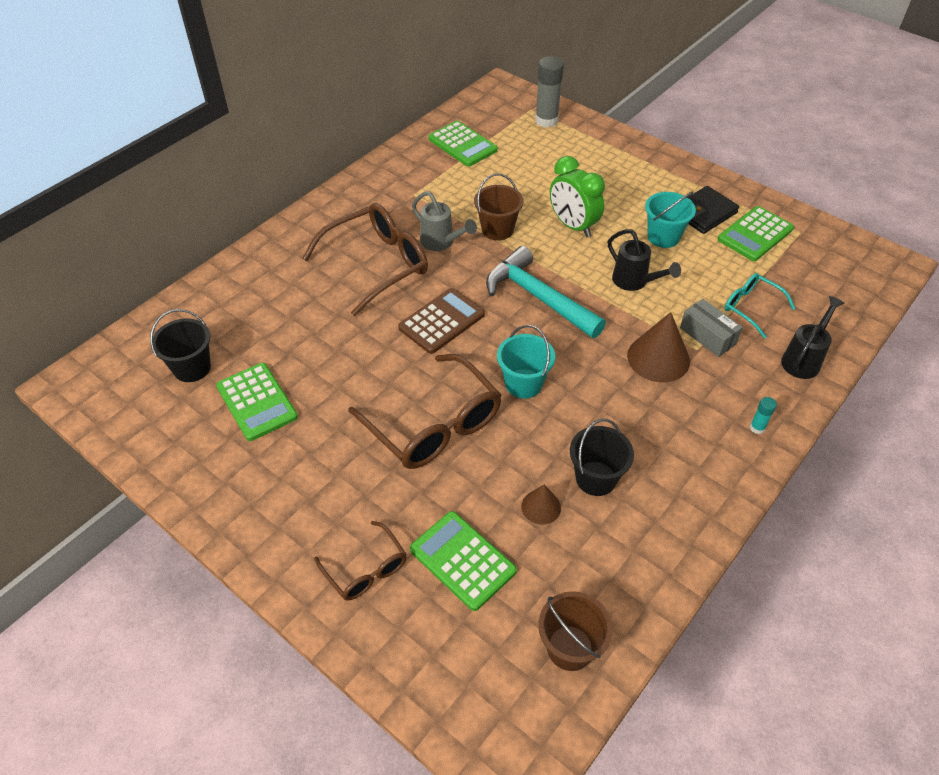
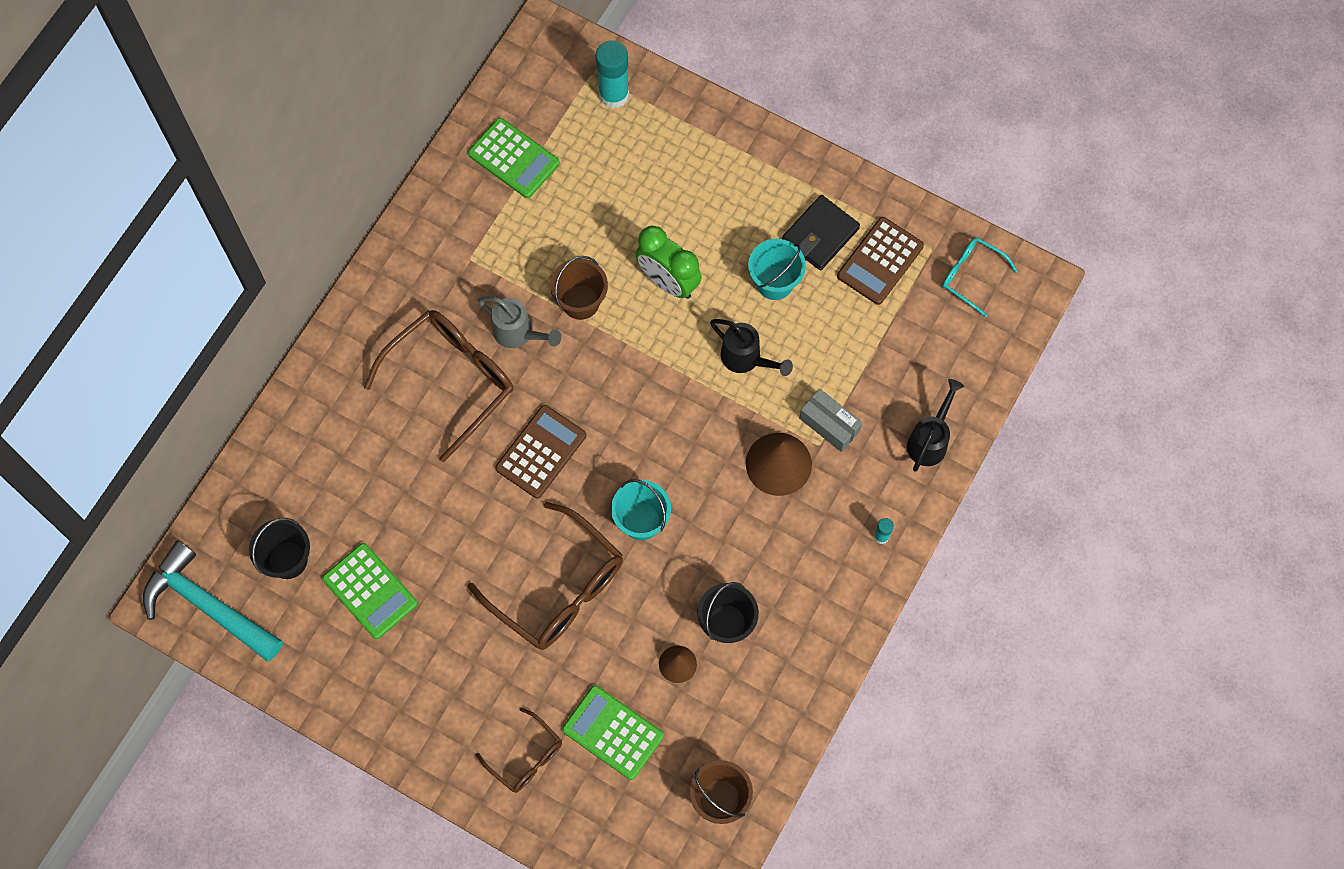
camera: 10 degrees left, 20 degrees up
(538, 297) = (642, 399): turquoise hammer -> turquoise hammer (208, 605)
(546, 120) = (614, 95): grey glue stick -> turquoise glue stick
(751, 308) = (876, 376): turquoise glasses -> turquoise glasses (971, 276)
(755, 234) = (880, 261): green calculator -> brown calculator

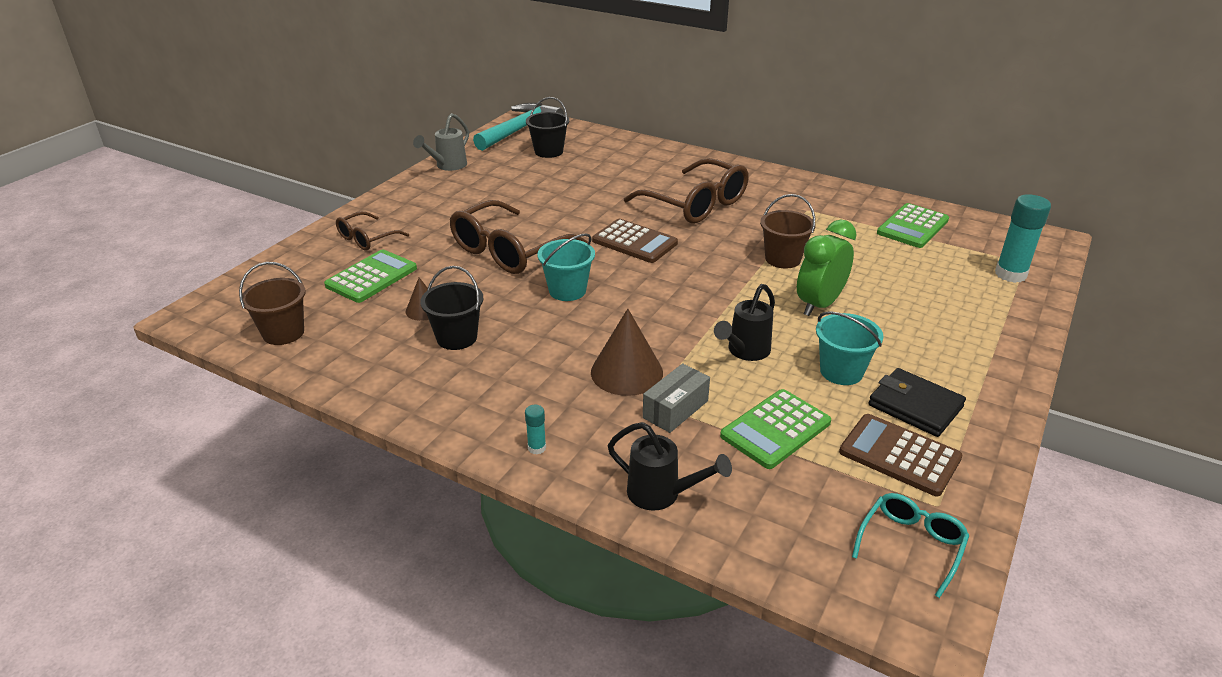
camera: 90 degrees right, 35 degrees down
(370, 591) = (520, 178): green calculator -> green calculator (775, 429)
(519, 334) = (743, 231): grey watering can -> grey watering can (447, 166)

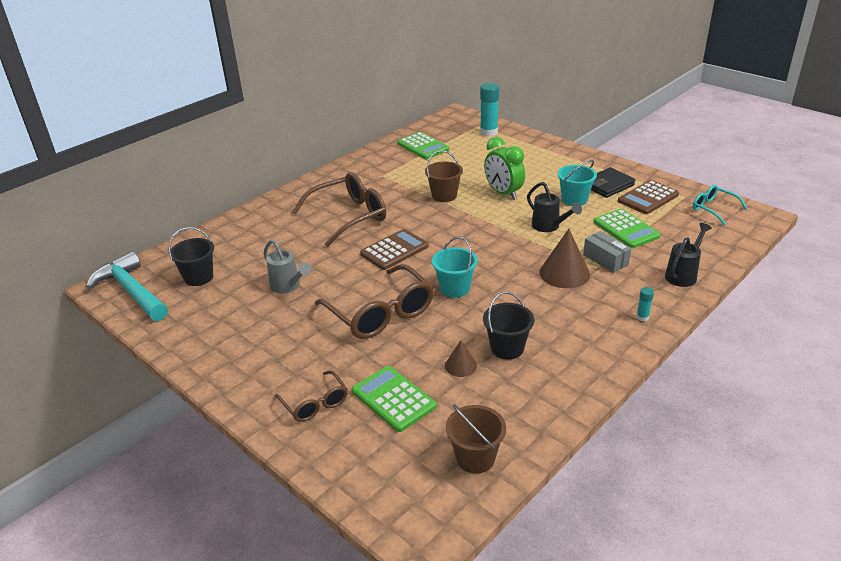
camera: 75 degrees left, 0 degrees up
(447, 166) = (183, 344): grey watering can -> grey watering can (288, 286)

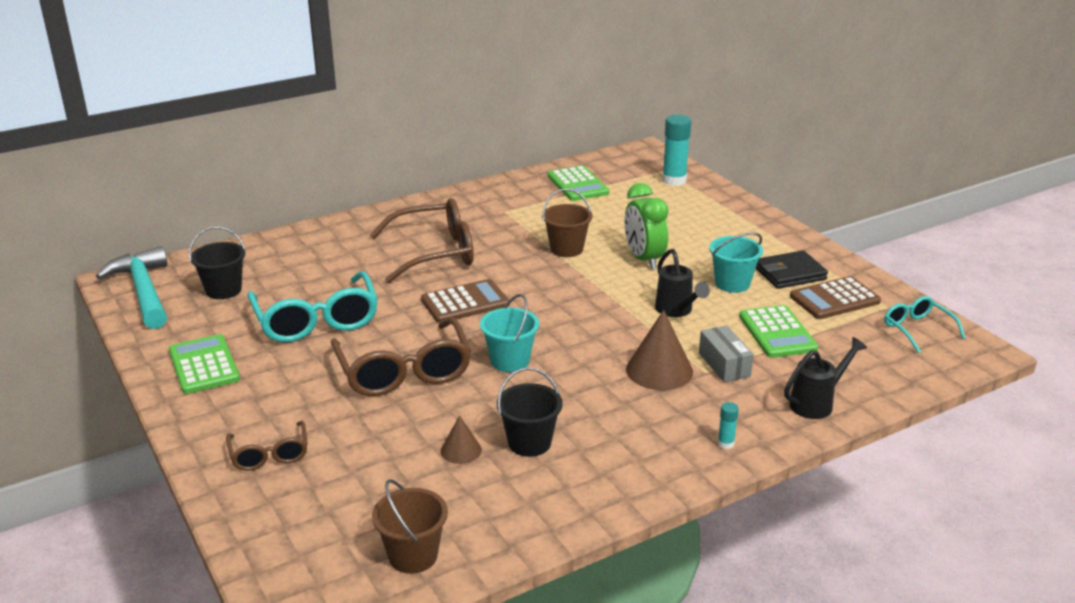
camera: 15 degrees right, 5 degrees down
(288, 286) = (316, 320): grey watering can -> turquoise glasses
(393, 399) = (359, 469): green calculator -> green calculator (204, 365)

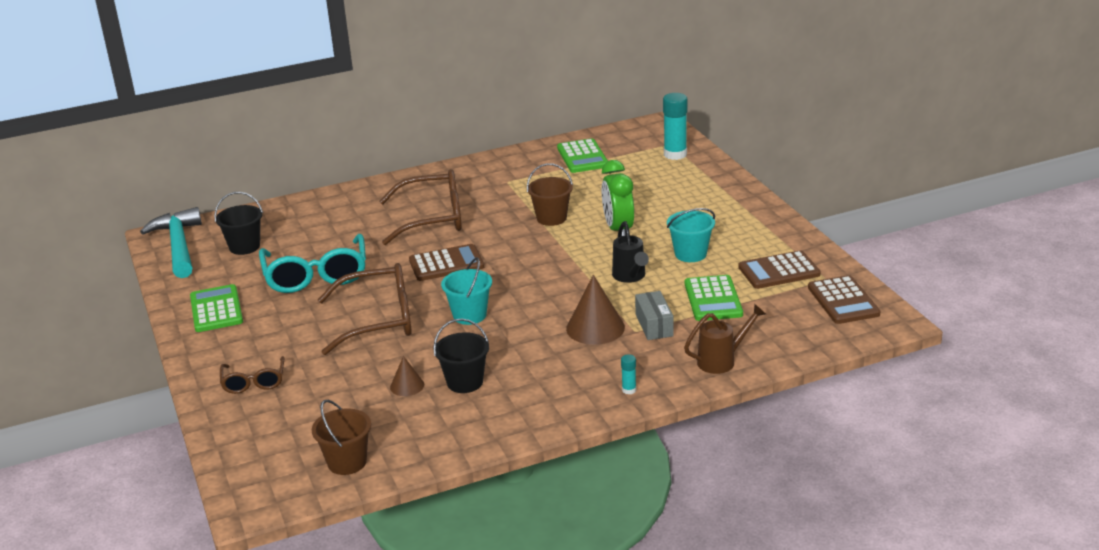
camera: 10 degrees right, 0 degrees up
(404, 371) = (378, 320): brown glasses -> brown glasses turned 90 degrees counterclockwise
(790, 273) = (747, 246): black wallet -> none
(817, 403) = (722, 360): black watering can -> brown watering can
(917, 329) = (843, 301): turquoise glasses -> brown calculator

